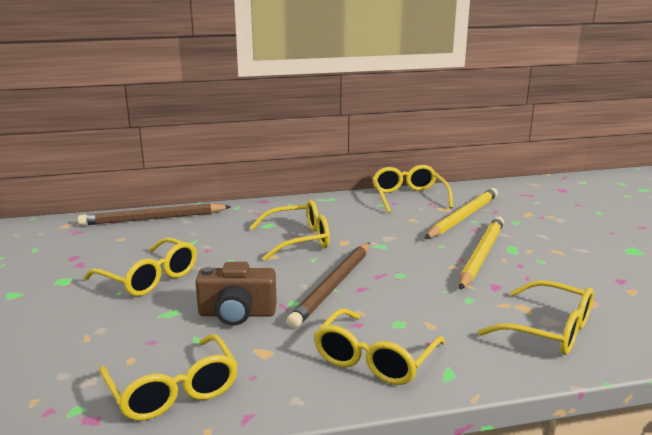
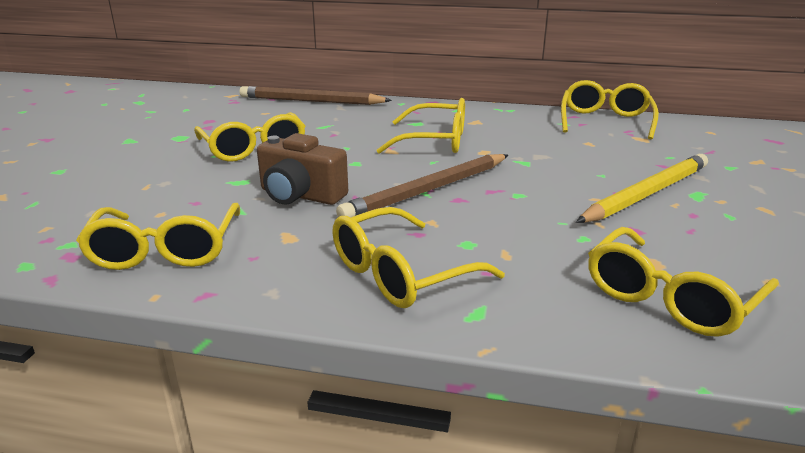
camera: 25 degrees right, 5 degrees up
(463, 217) = (659, 150): yellow pencil -> none
(549, 330) = (669, 298): yellow glasses -> yellow glasses turned 75 degrees clockwise

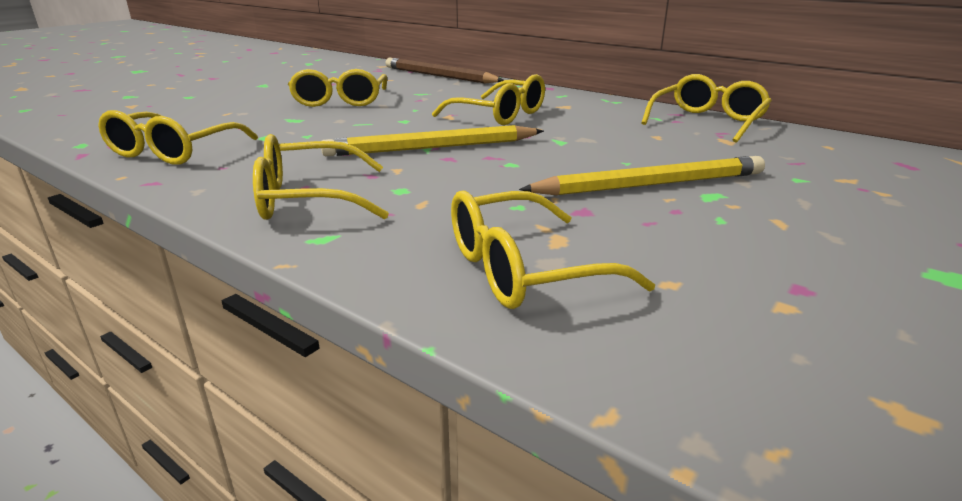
camera: 25 degrees right, 0 degrees up
(300, 195) = (322, 135): brown camera -> none
(428, 190) = (432, 148): brown pencil -> yellow pencil

